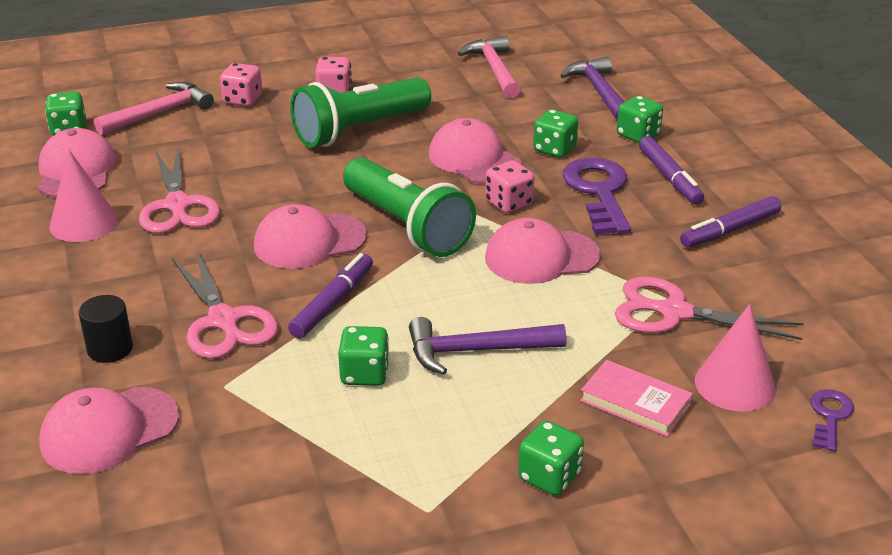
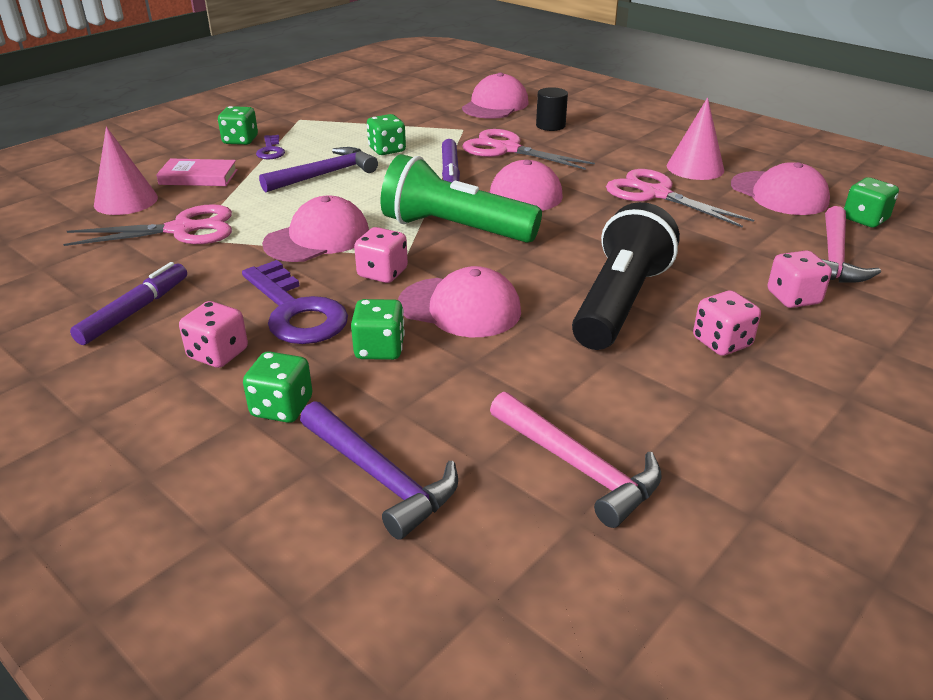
camera: 150 degrees right, 0 degrees up
(359, 130) = (620, 302): green flashlight -> black flashlight
(669, 177) = (218, 354): purple marker -> pink dice
(829, 416) = (53, 201): purple key -> purple key (271, 150)

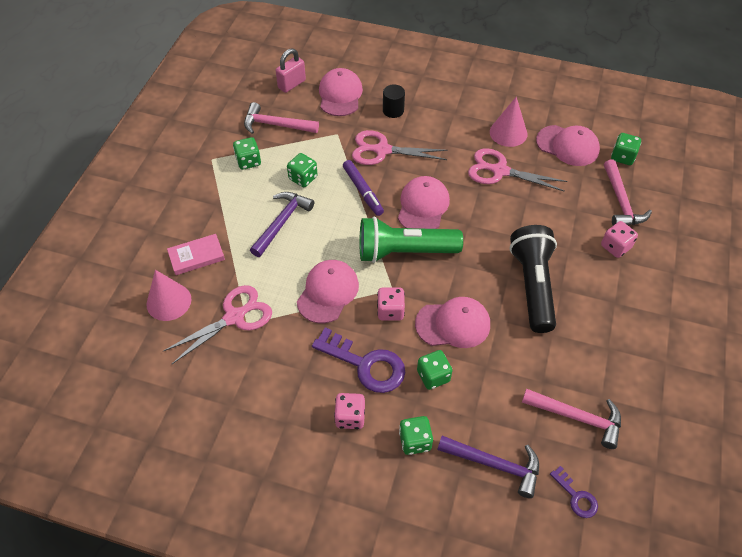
camera: 25 degrees left, 20 degrees up
(135, 311) = (272, 403): purple marker -> none
(240, 140) = (190, 202): green dice -> green dice (248, 161)
(271, 150) = (222, 207): purple key -> purple key (576, 496)
(397, 111) = (276, 125): none -> pink hammer
(446, 90) = (292, 84): none -> pink padlock
(721, 342) = (597, 299): pink dice -> none

